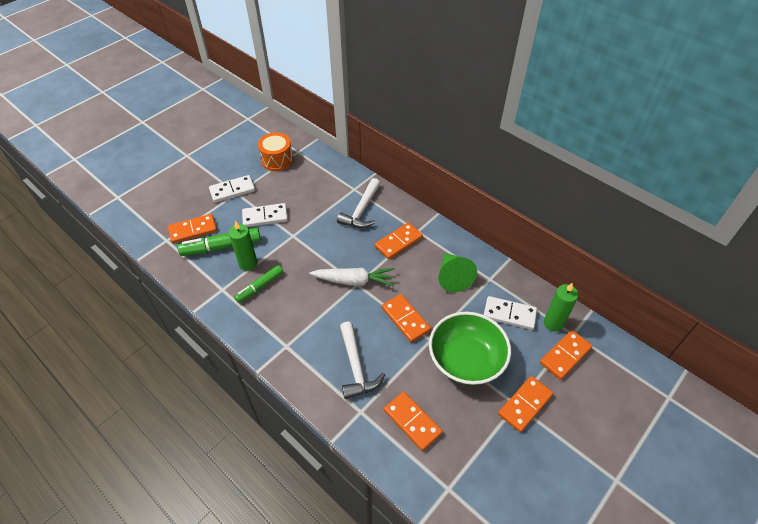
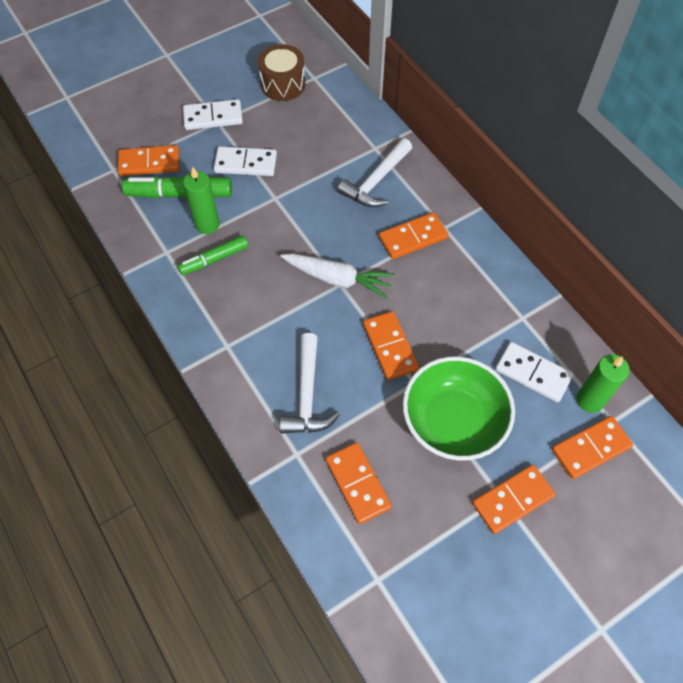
camera: 15 degrees right, 10 degrees up
(277, 160) = (283, 84): orange drum -> brown drum
(452, 277) = (471, 303): green cone -> none

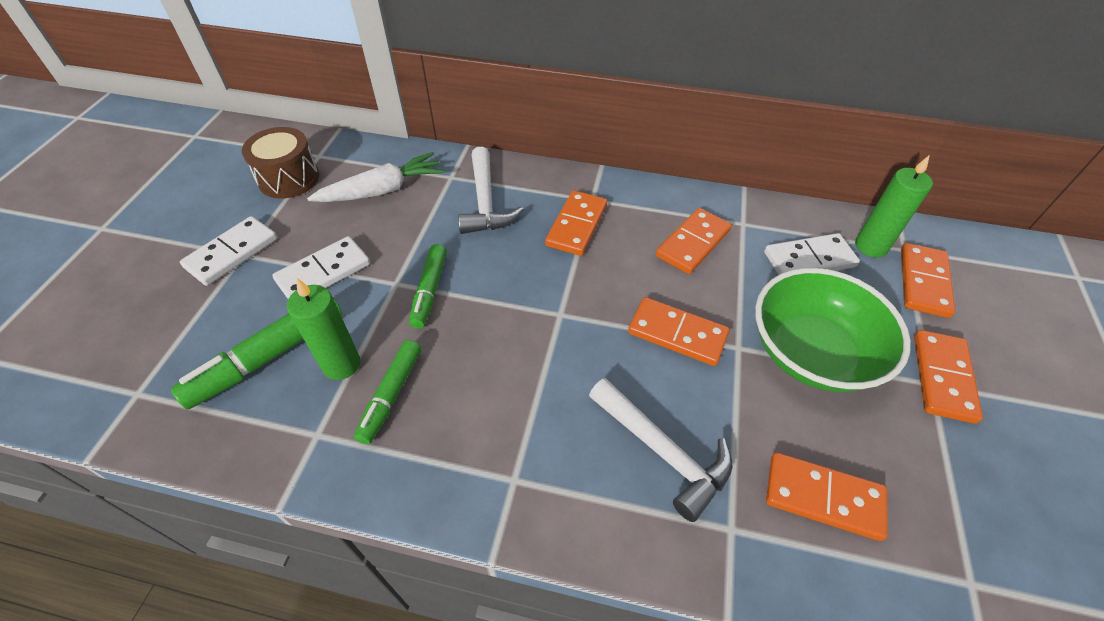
camera: 45 degrees left, 10 degrees down
(149, 163) = (188, 351): orange domino -> orange domino (693, 243)
(287, 216) = (429, 291): none -> green marker
(338, 279) = (553, 311): white carrot -> white carrot (383, 190)

